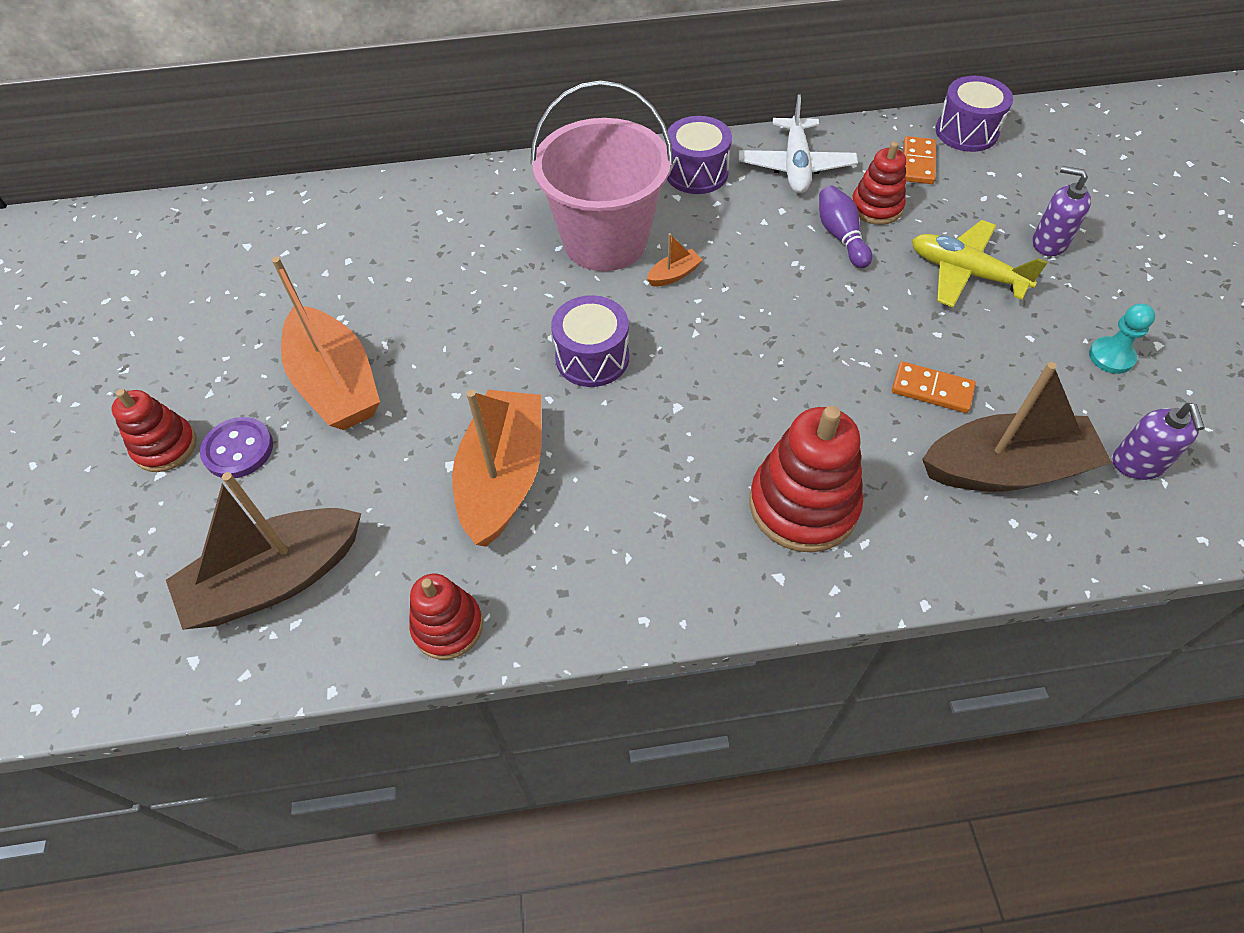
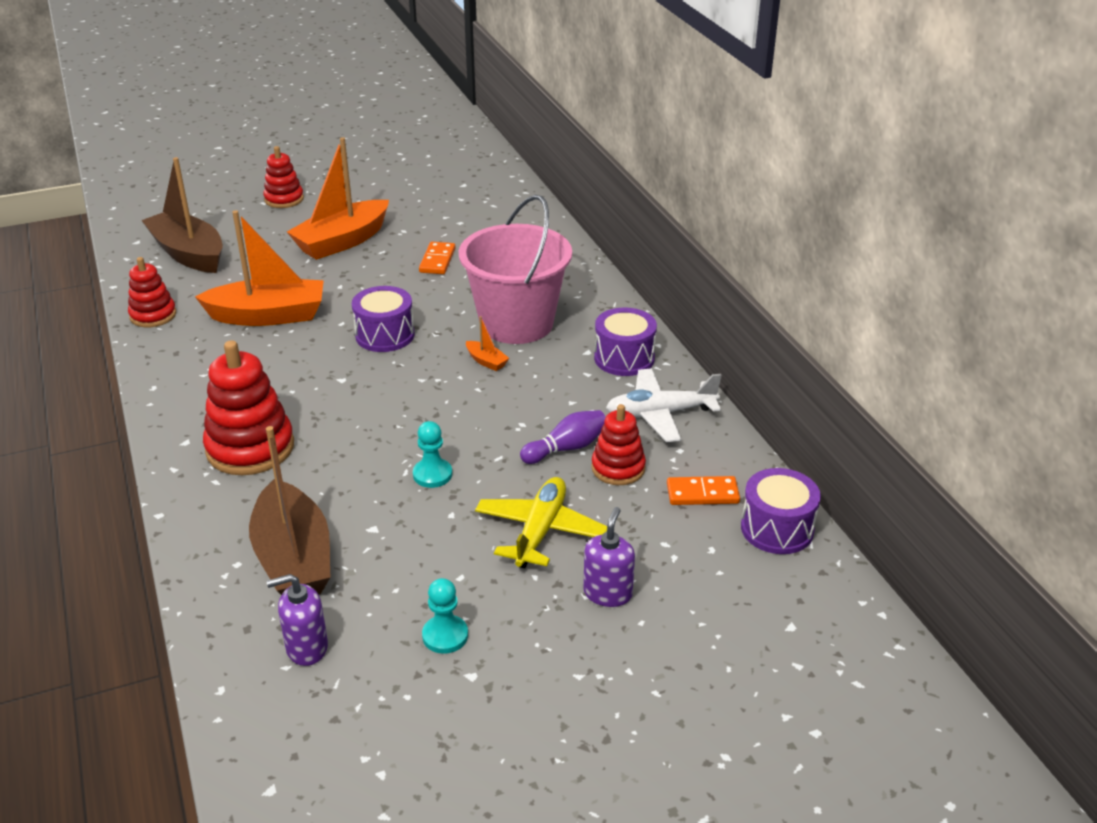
camera: 75 degrees right, 20 degrees down
(238, 449) = (284, 221): purple button -> none
(872, 341) = (432, 474): none -> turquoise pawn
(932, 389) = (380, 512): orange domino -> orange domino (437, 260)

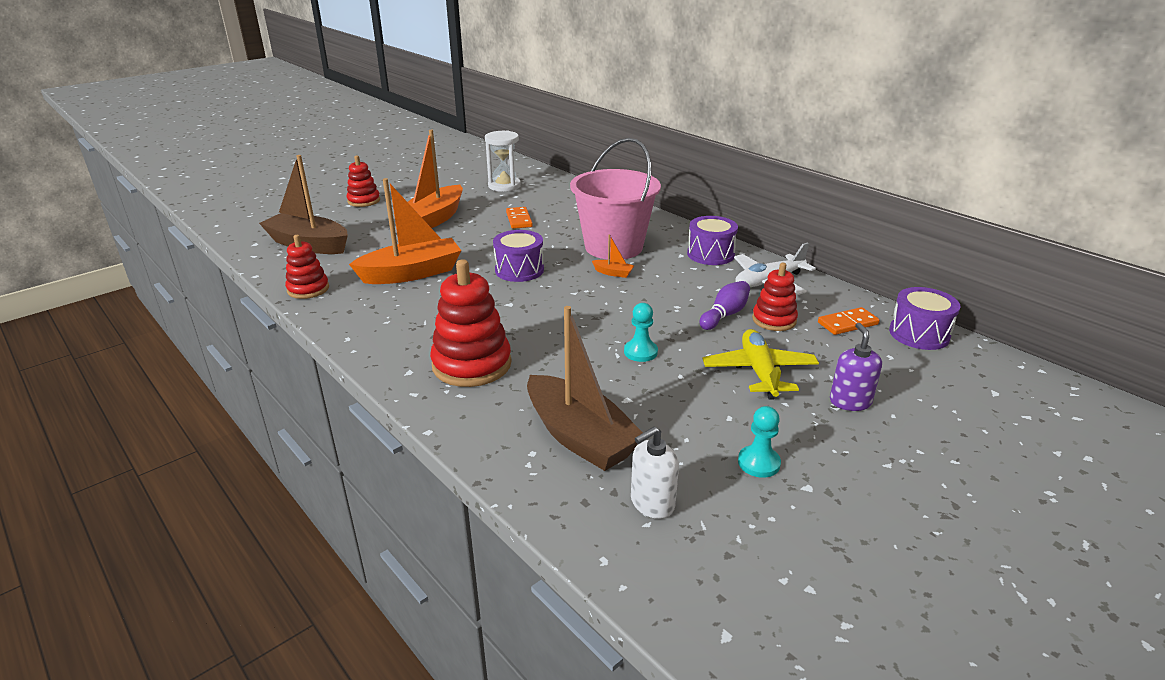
camera: 20 degrees left, 5 degrees down
(306, 648) = (652, 503): purple soap dispenser -> white soap dispenser
(458, 203) = (504, 186): none -> white hourglass

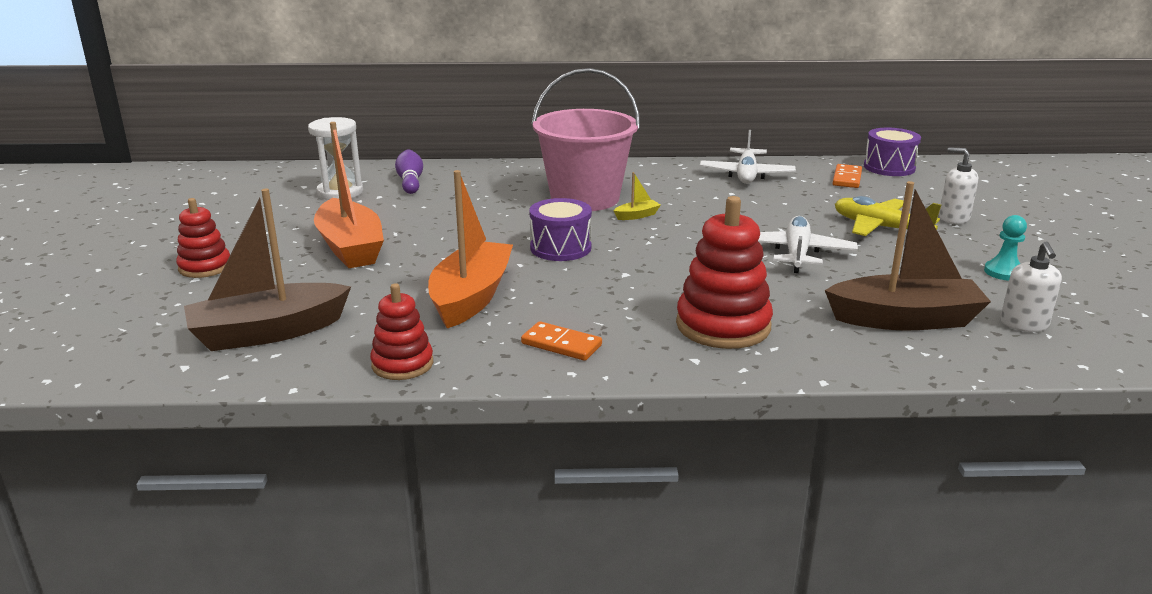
camera: 50 degrees left, 5 degrees down
(519, 220) = (443, 213): orange domino -> orange domino (561, 344)
(613, 273) = (637, 216): orange boat -> yellow boat
(640, 352) = (796, 253): turquoise pawn -> white plane
(710, 254) = (665, 174): purple drum -> none
(725, 315) = (778, 206): purple bowling pin -> purple bowling pin (410, 182)
(774, 320) = (809, 195): red stacking toy -> none
(850, 402) = (953, 218): purple soap dispenser -> white soap dispenser

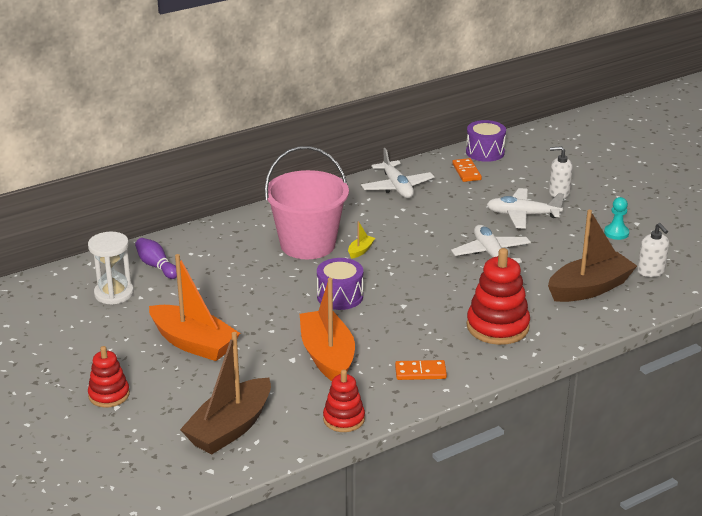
camera: 30 degrees left, 5 degrees up
(880, 228) = (522, 215): yellow plane -> white plane

